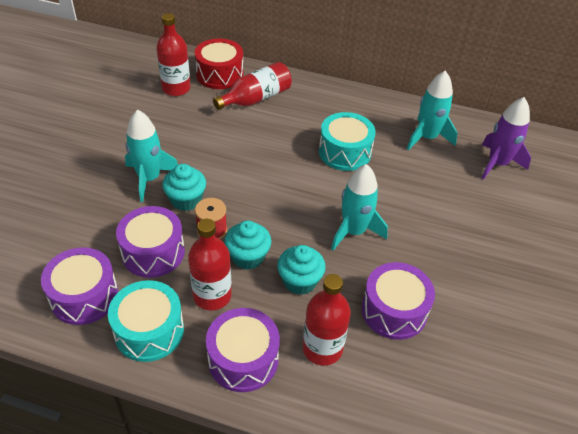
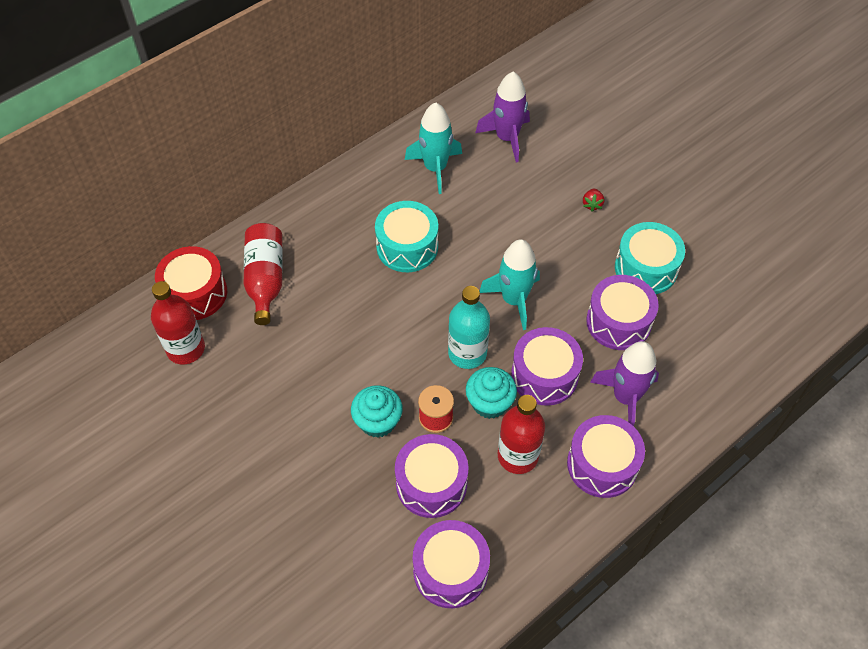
camera: 55 degrees left, 10 degrees up
(149, 179) = (322, 442): turquoise rocket -> none
(149, 331) = (527, 528): turquoise drum -> turquoise drum (646, 268)
(282, 224) = (467, 353): none -> turquoise bottle
(300, 281) = (544, 375): turquoise cupcake -> purple drum
(322, 348) = (625, 397): red bottle -> purple rocket
(492, 242) = (592, 204): none -> red strawberry

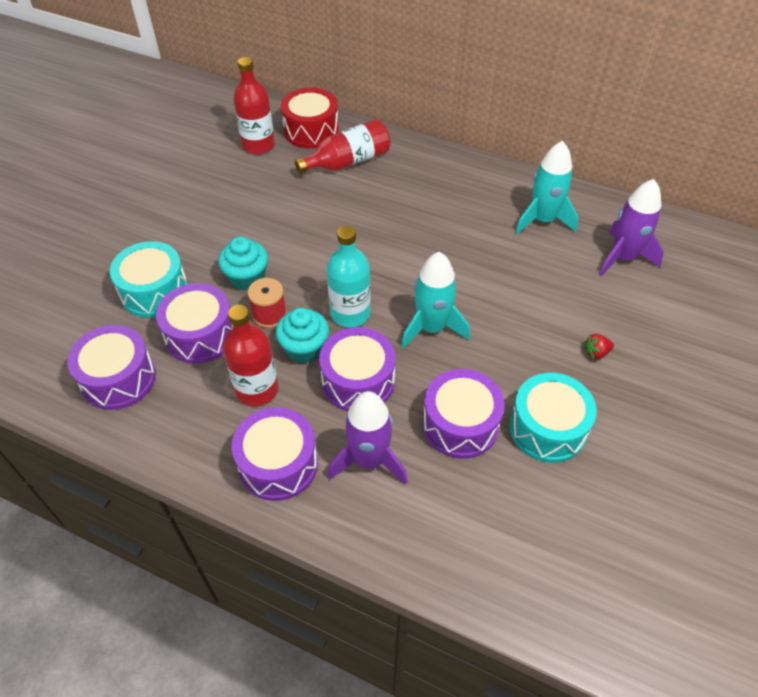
camera: 65 degrees right, 5 degrees down
(407, 247) = (440, 232): turquoise drum -> turquoise drum (154, 291)

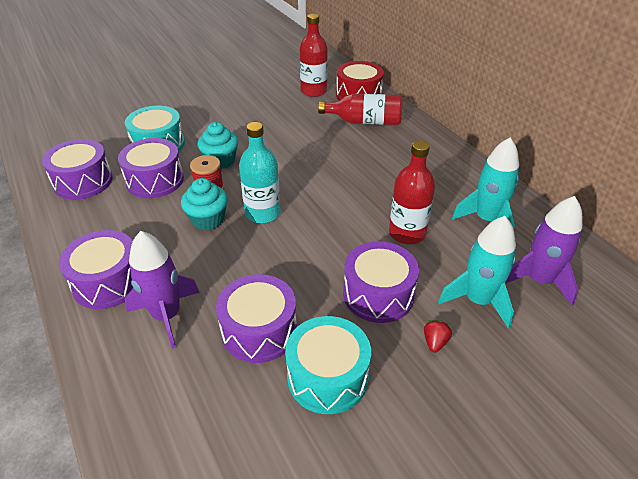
camera: 35 degrees right, 10 degrees down
(257, 389) = (150, 229): red bottle -> red bottle (407, 233)
(358, 381) = (219, 259): purple drum -> purple drum (378, 294)
(432, 328) = (311, 251): turquoise rocket -> turquoise rocket (478, 300)
(596, 353) = (435, 342): red strawberry -> red strawberry turned 90 degrees clockwise

